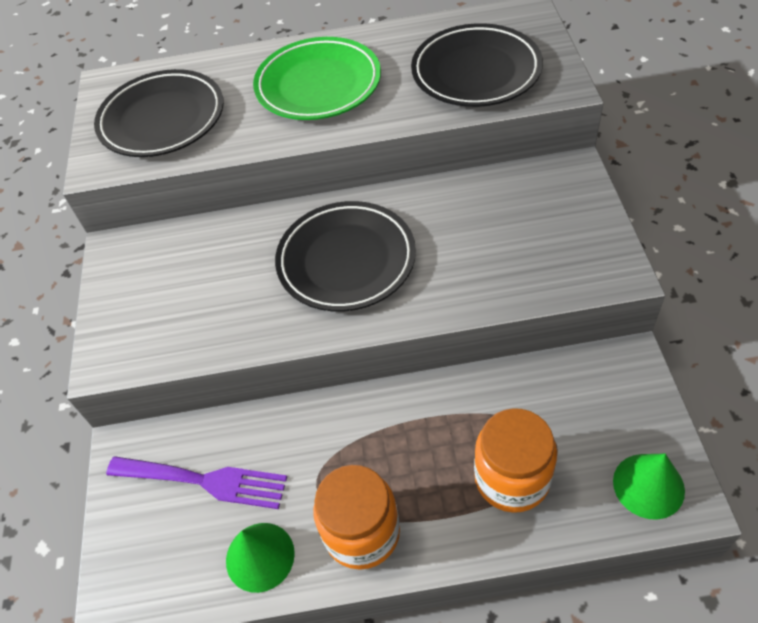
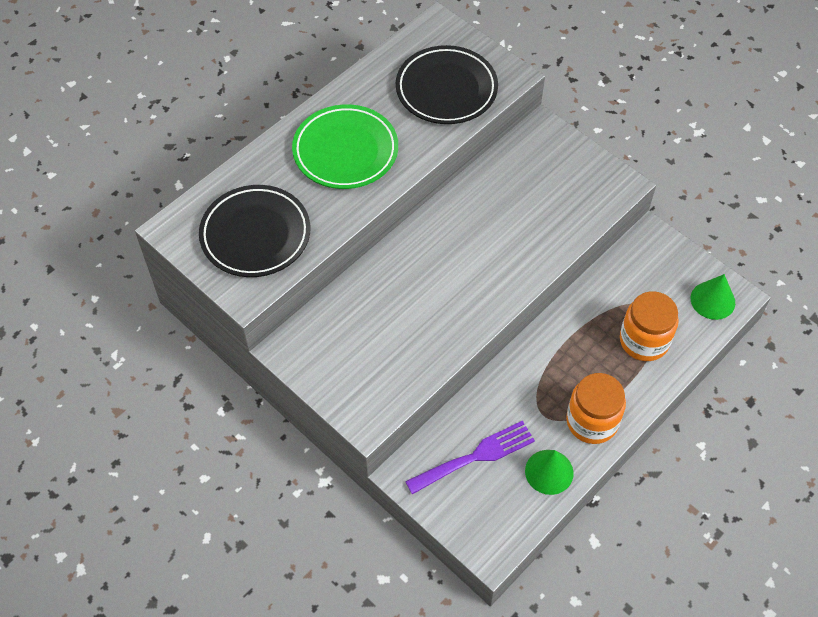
camera: 45 degrees left, 5 degrees up
(346, 261) = (457, 266): black plate -> none

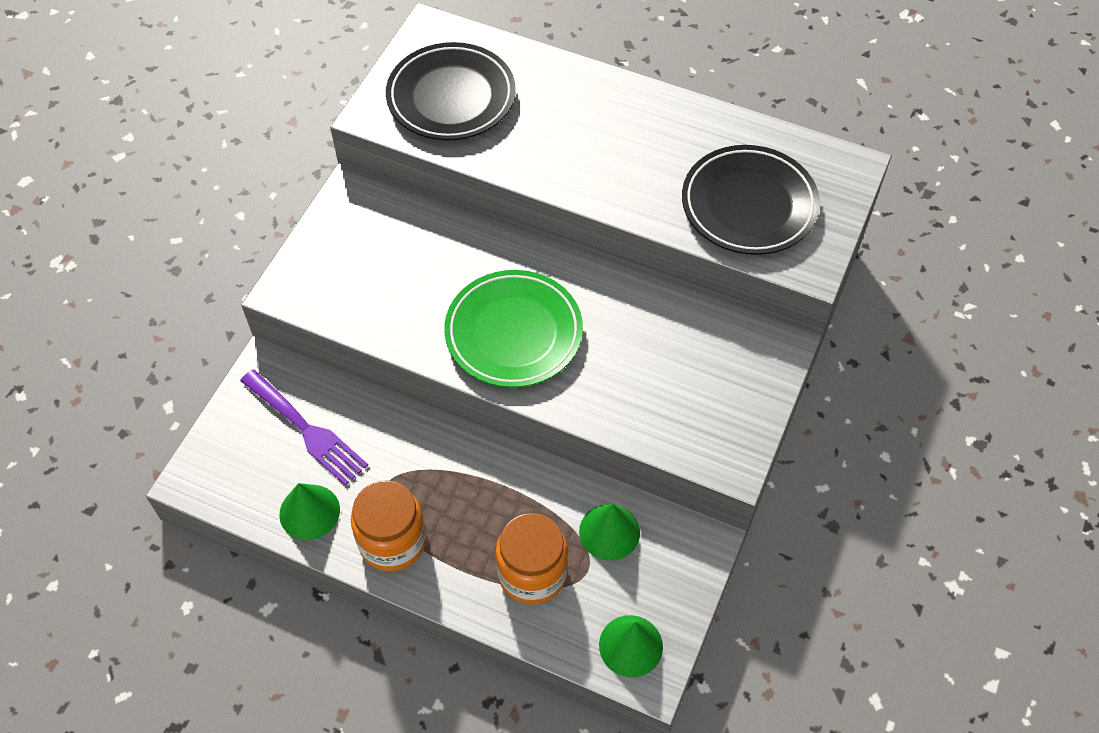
camera: 70 degrees right, 0 degrees up
(345, 151) = (603, 138): green plate -> green plate (513, 333)
(626, 285) = (609, 532): none -> green cone

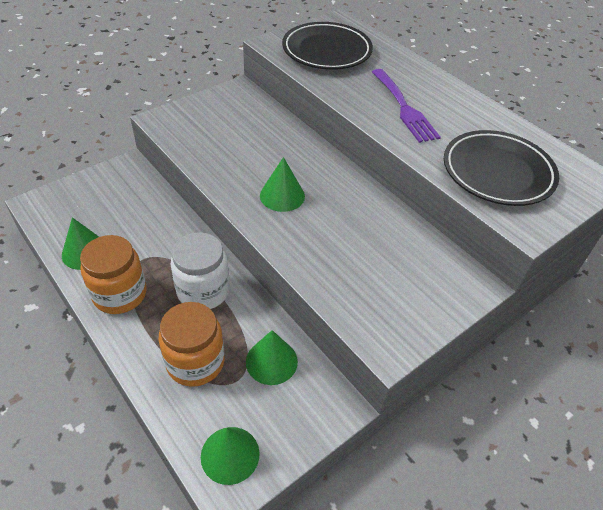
camera: 25 degrees right, 10 degrees down
(307, 430) = (123, 207): purple fork -> purple fork (404, 108)
(482, 490) = (203, 291): none -> white jar
(513, 333) = (282, 195): green plate -> green cone

